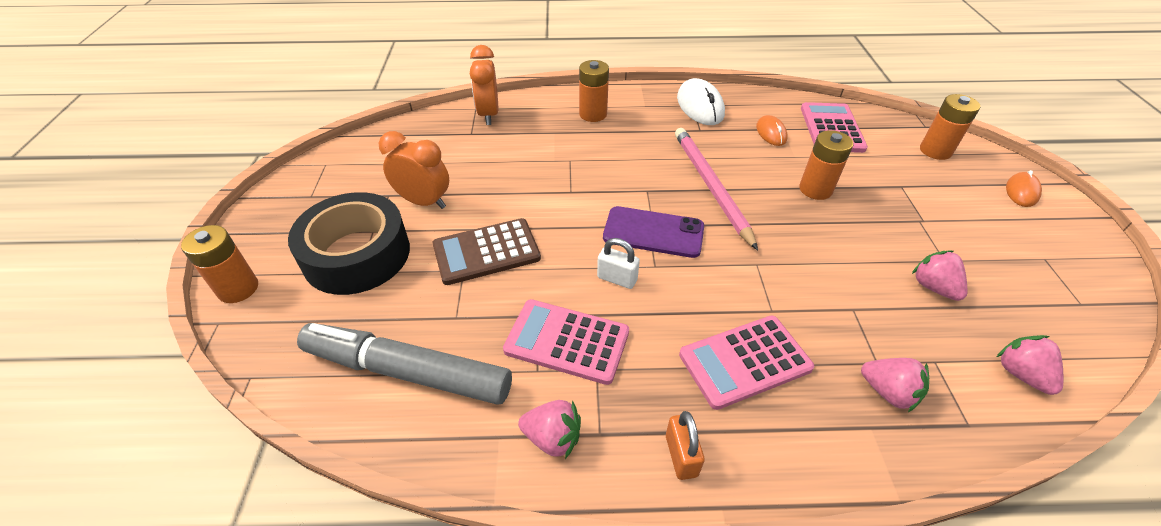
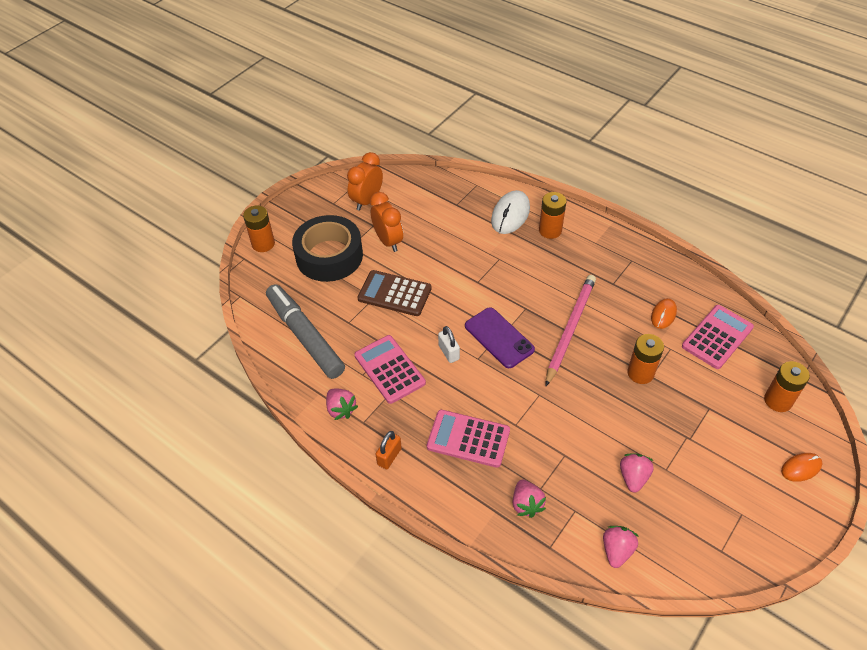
camera: 40 degrees right, 5 degrees up
(488, 114) = (480, 194): orange clock -> orange clock (367, 201)
(700, 106) = (636, 264): white mouse -> white mouse (510, 214)

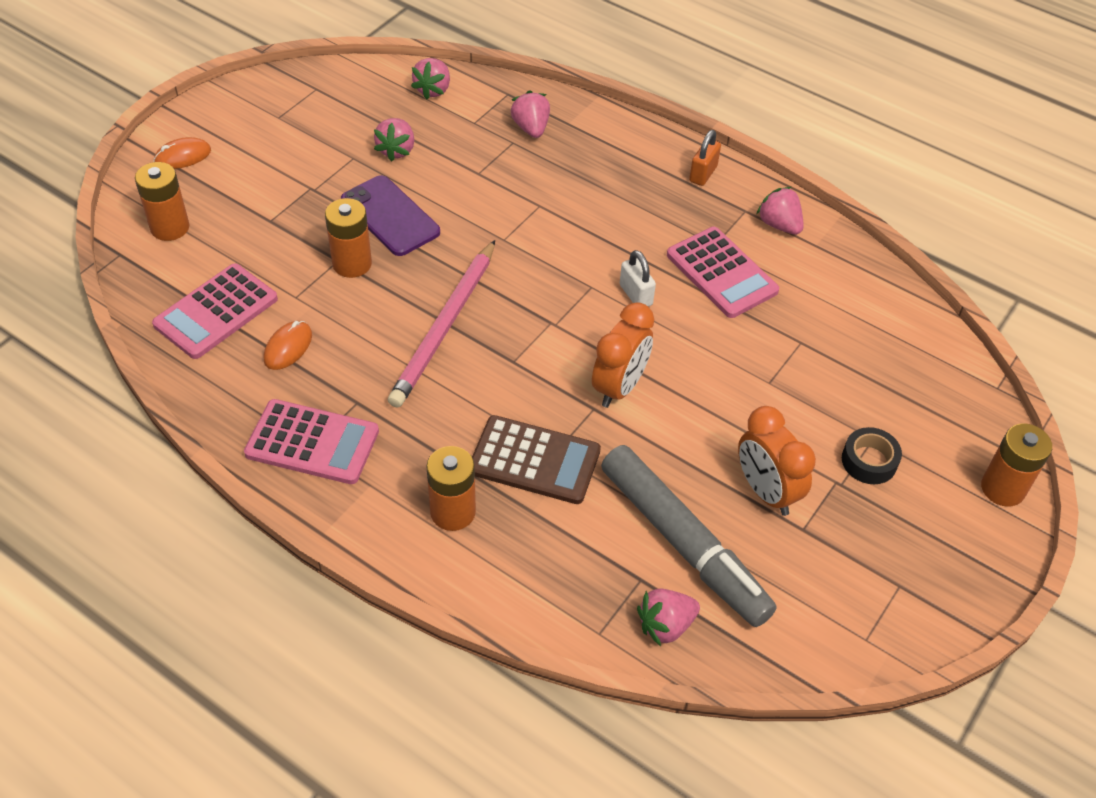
camera: 175 degrees right, 0 degrees up
(305, 336) = (863, 321): grey marker -> grey marker (683, 543)
(329, 256) = (869, 461): black tape -> black tape, size x0.44
(367, 201) = (829, 590): orange clock -> orange clock (619, 387)
(394, 294) = (735, 388): brown calculator -> brown calculator (534, 460)
(446, 187) = (665, 625): none -> pink strawberry
(468, 439) = (602, 190): pink calculator -> pink calculator (312, 442)
(499, 338) = (559, 315): purple phone -> purple phone (390, 216)
(510, 214) = (529, 551): white mouse -> none

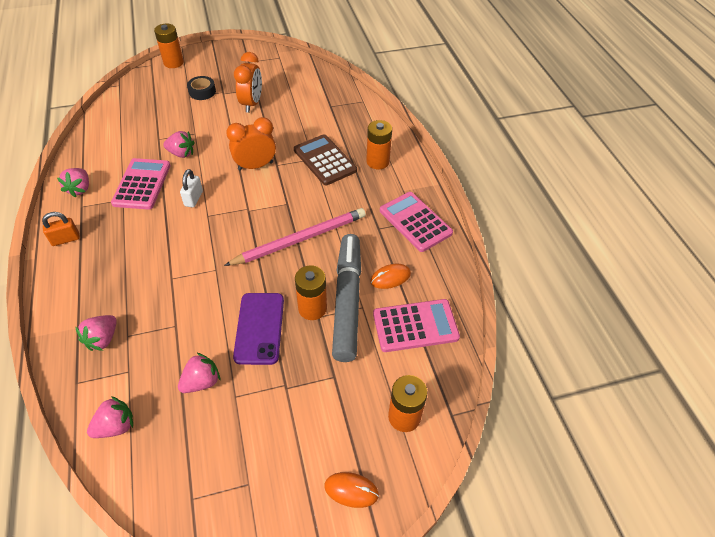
camera: 140 degrees left, 0 degrees up
(665, 625) = (338, 91): pink strawberry -> pink strawberry (181, 153)
(683, 543) = (302, 107): grey marker -> grey marker (347, 301)

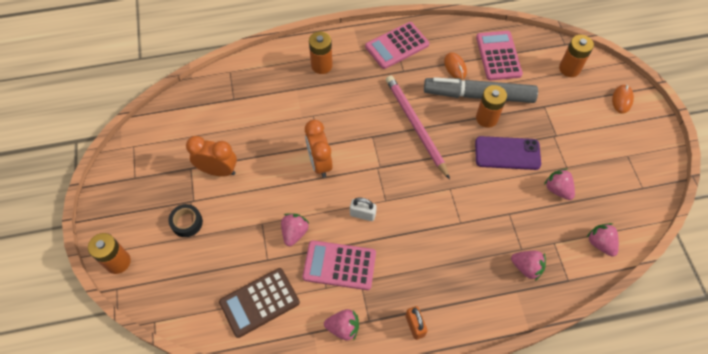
camera: 85 degrees left, 10 degrees up
(324, 160) = (316, 106): brown calculator -> brown calculator (259, 302)

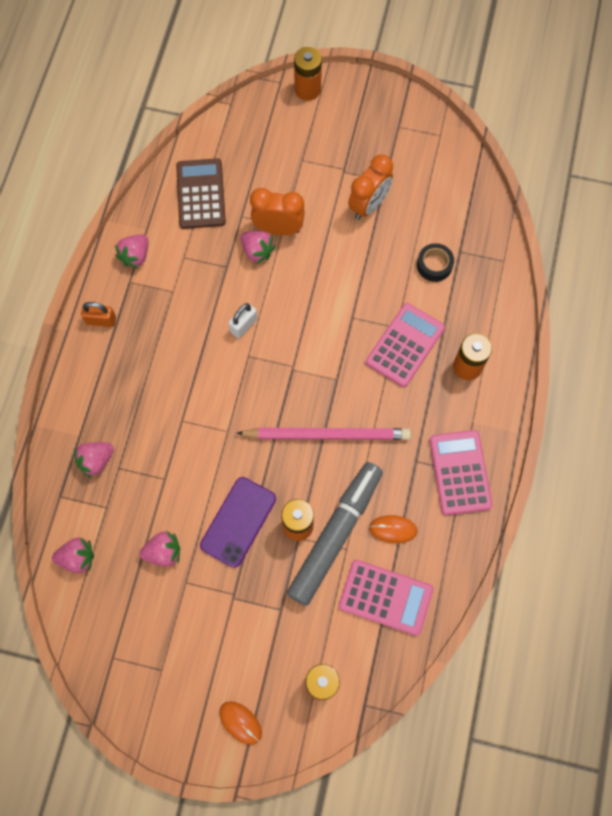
camera: 115 degrees right, 10 degrees up
(187, 222) = (320, 158): black tape -> black tape (434, 265)
(320, 163) = (328, 308): orange clock -> orange clock (278, 229)
(339, 265) = (199, 279): pink calculator -> pink calculator (405, 345)

